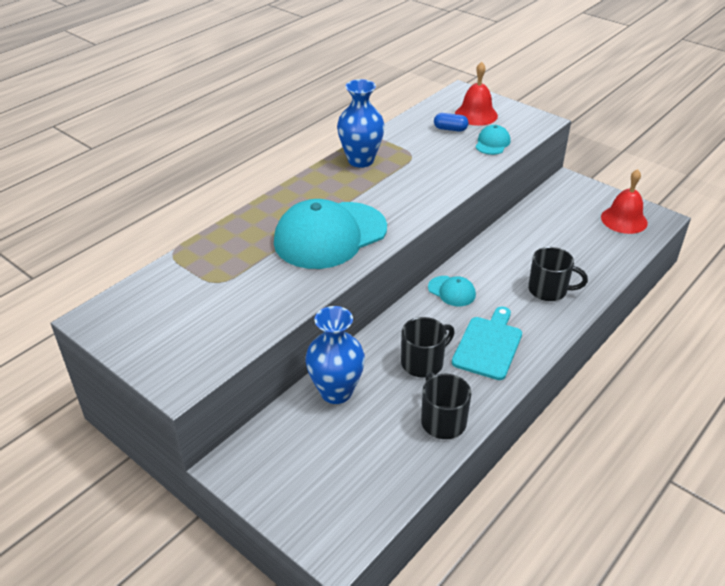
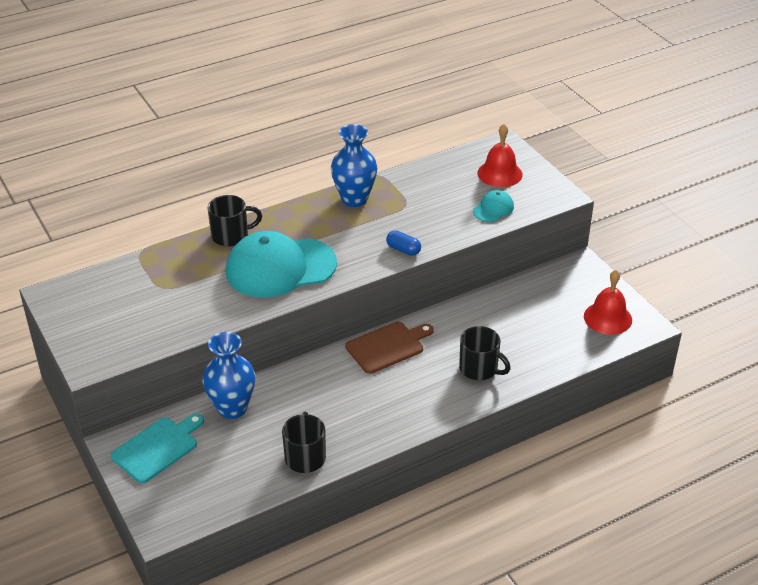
camera: 20 degrees right, 0 degrees up
(423, 362) = (320, 404): black mug -> black mug (231, 236)
(450, 129) = (462, 184): blue capsule -> blue capsule (403, 250)
(451, 291) = (387, 346): turquoise cap -> brown cutting board
(488, 345) = (388, 404): turquoise cutting board -> turquoise cutting board (158, 448)

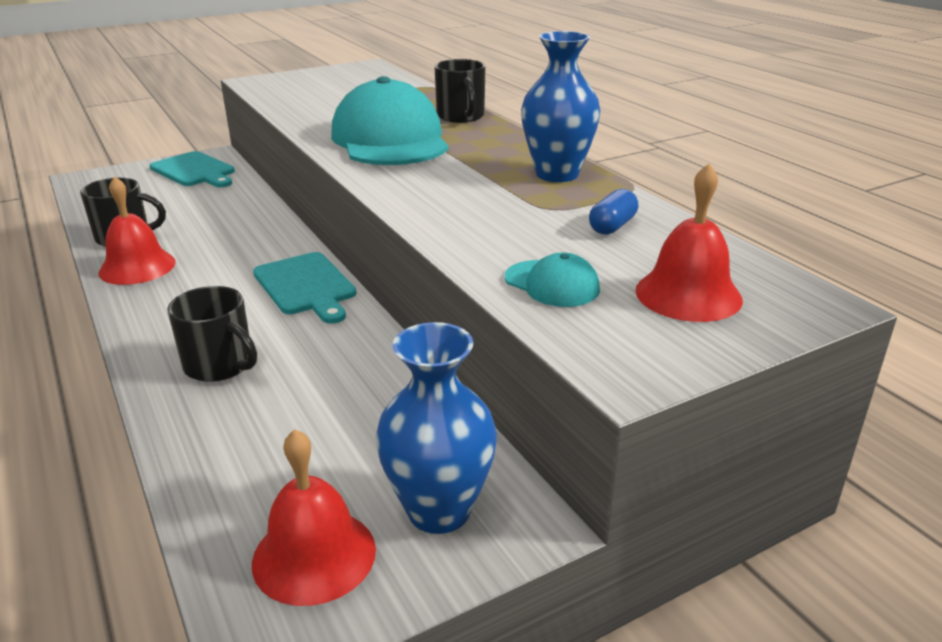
camera: 90 degrees right, 10 degrees down
(232, 408) = (233, 198): blue vase -> blue vase (439, 510)
(357, 436) = (137, 267): none -> red bell
(387, 346) = (306, 286): brown cutting board -> turquoise cutting board
(403, 250) = (421, 207): blue capsule -> blue capsule (612, 226)
(479, 369) = (220, 365): black mug -> black mug turned 90 degrees counterclockwise

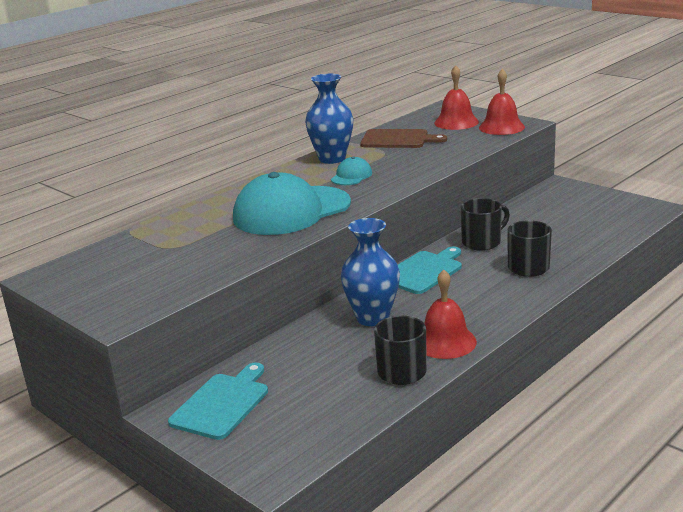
camera: 105 degrees left, 5 degrees down
(314, 555) = (616, 211): red bell -> red bell (501, 127)
(439, 510) = (569, 198): blue vase -> blue vase (372, 318)
(461, 117) = (223, 201): black mug -> black mug (482, 242)
(552, 284) = (470, 141): turquoise cap -> turquoise cap (351, 176)
(612, 226) = (398, 139): blue capsule -> brown cutting board

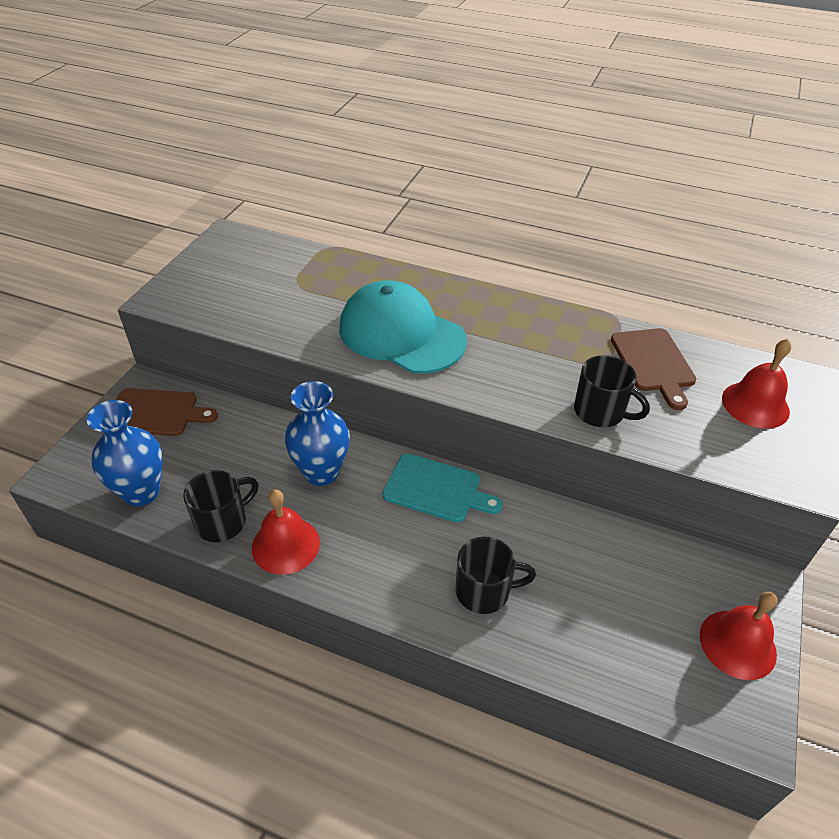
camera: 65 degrees right, 20 degrees up
(222, 404) = (156, 413): turquoise cutting board -> brown cutting board
(332, 159) = (560, 324): blue vase -> blue vase (141, 492)
(351, 176) = (515, 353): turquoise cap -> none
(482, 242) = (534, 529): black mug -> black mug (600, 412)
(501, 127) = (768, 457): red bell -> red bell (737, 644)

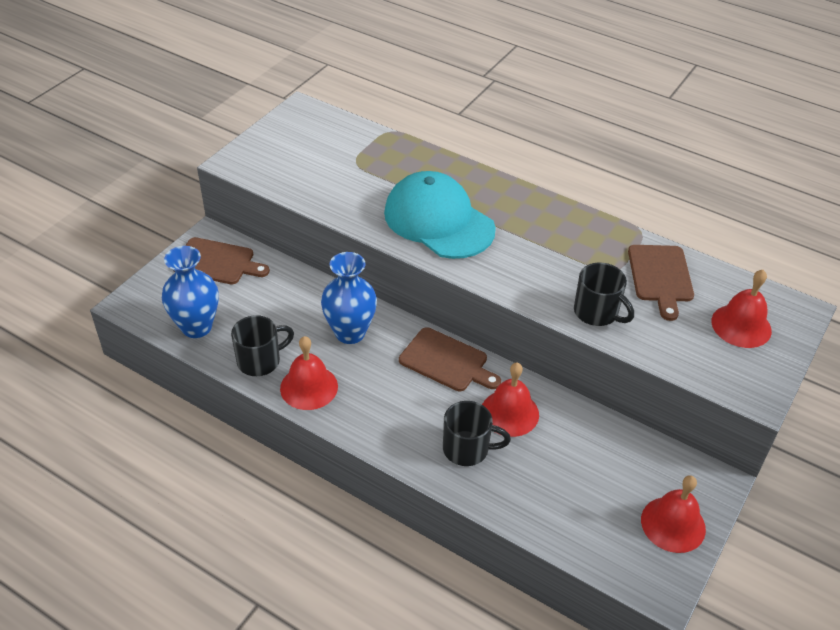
camera: 10 degrees right, 0 degrees up
(436, 489) = (446, 361): turquoise cutting board -> brown cutting board
(520, 539) = (509, 413): none -> red bell

